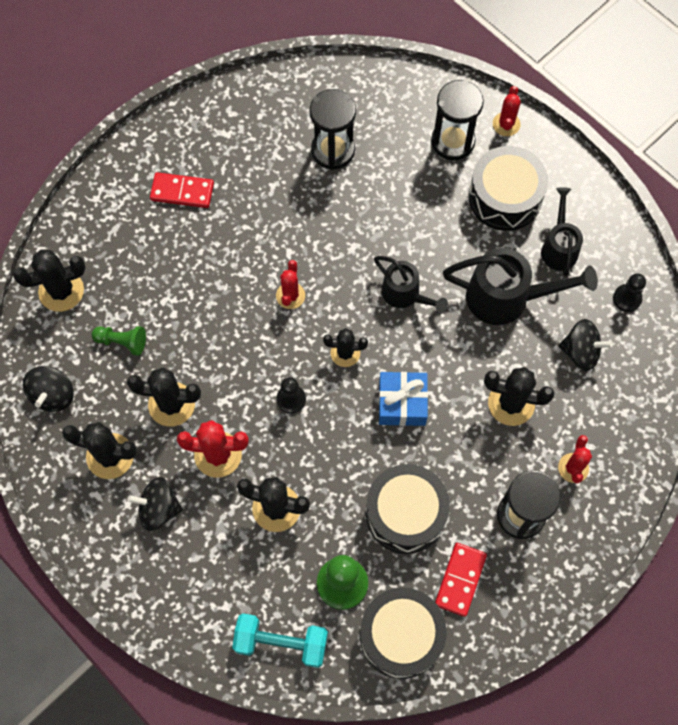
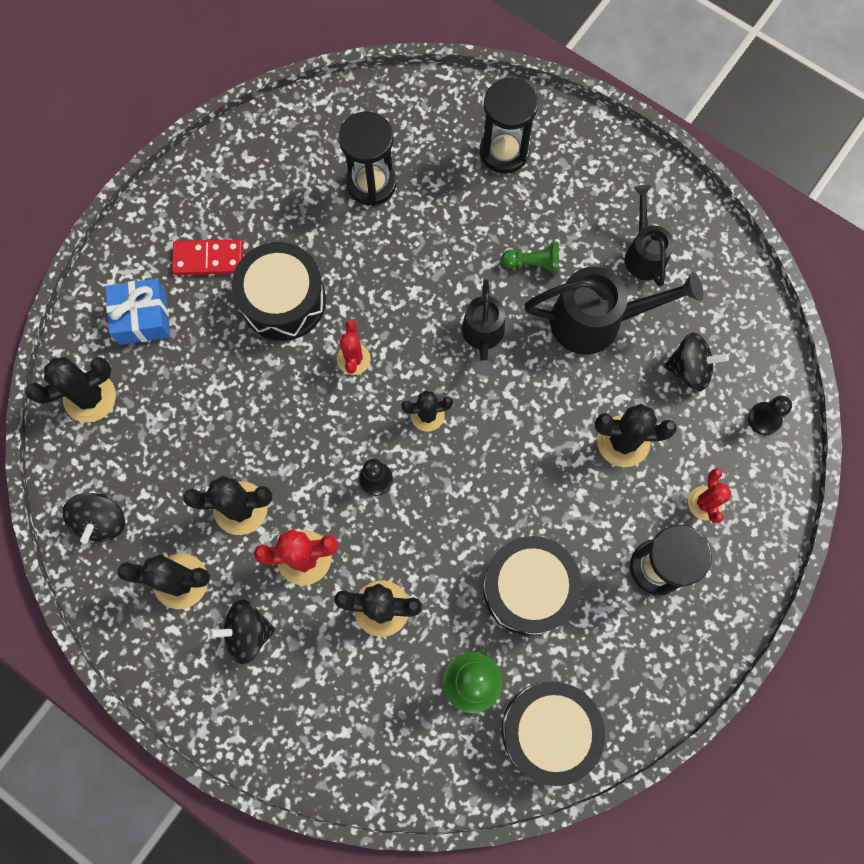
camera: 10 degrees left, 5 degrees up
(122, 342) = (171, 445): green pawn -> green pawn (533, 264)
(281, 643) = (415, 763): turquoise dumbbell -> none
(402, 403) = (501, 462): blue gift -> blue gift (142, 317)
(405, 295) = (482, 336): black watering can -> black watering can turned 60 degrees clockwise
(460, 580) = (603, 654): red domino -> none
(505, 197) = (573, 206): black drum -> black drum (283, 300)
(506, 124) = (560, 122): red cactus -> none
(627, 298) = (729, 300): black pawn -> black pawn (764, 419)

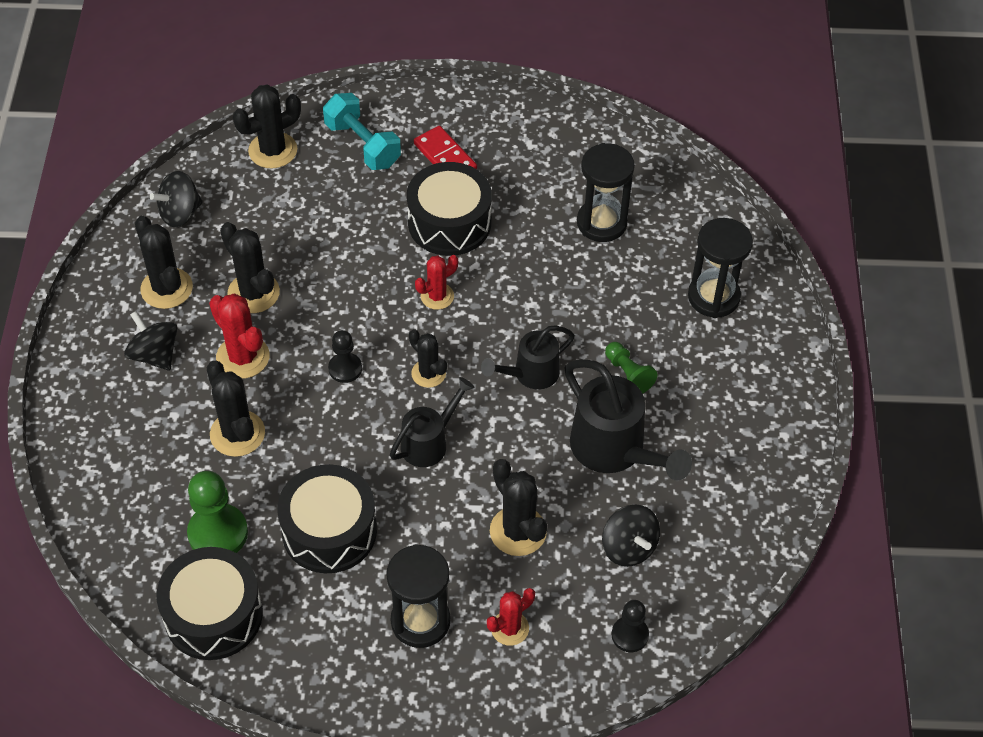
camera: 55 degrees right, 20 degrees down
(90, 397) = (273, 150): black cactus -> black cactus turned 60 degrees counterclockwise
(142, 317) = (362, 145): blue gift -> turquoise dumbbell
(644, 253) = (710, 452): black watering can -> black watering can (429, 442)

